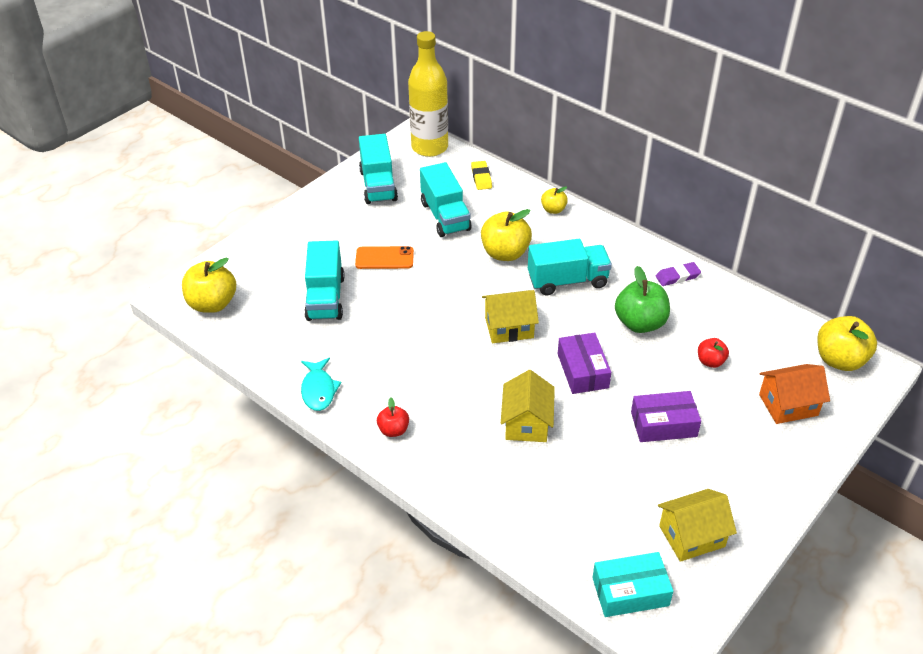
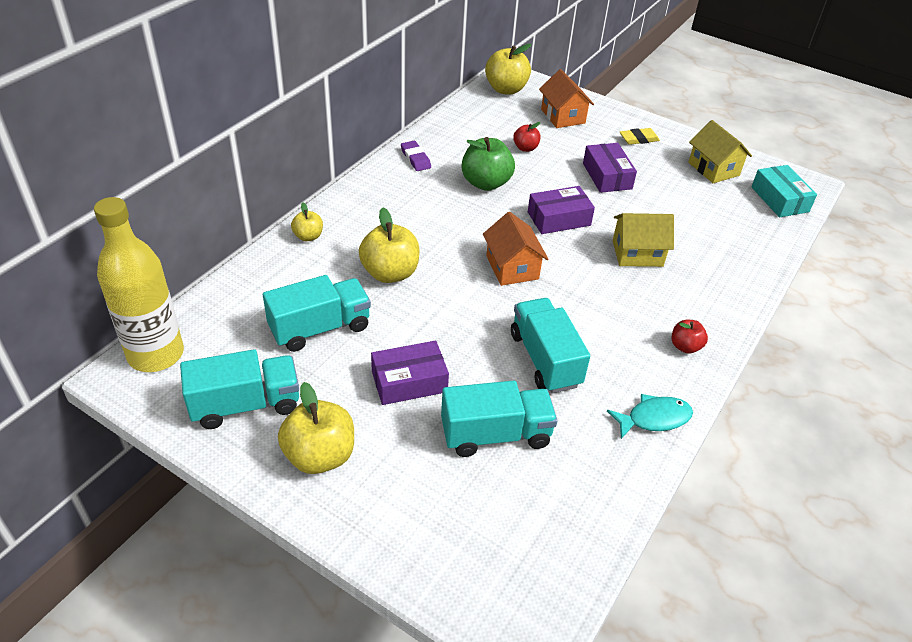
camera: 100 degrees left, 0 degrees up
(212, 304) = (534, 574): yellow apple -> yellow apple (319, 456)
(384, 258) = (409, 381): orange phone -> purple box
(481, 177) = (237, 298): yellow eraser -> yellow eraser (638, 139)
(509, 327) = (512, 267): yellow house -> orange house
(567, 281) = (432, 227): turquoise truck -> turquoise truck (545, 359)

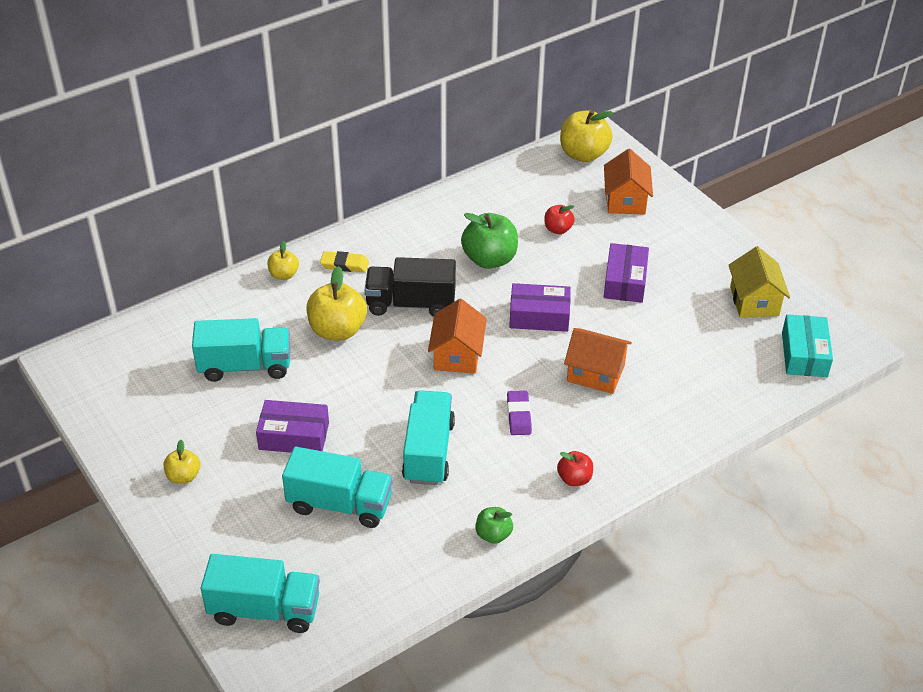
camera: 25 degrees right, 0 degrees up
(156, 354) = (99, 352): yellow bottle -> none
(245, 405) = (148, 416): turquoise truck -> turquoise truck (264, 609)
(319, 456) = (183, 476): yellow apple -> yellow apple, size x0.54
(415, 158) = (435, 216): purple eraser -> purple eraser (519, 415)
(442, 234) = (411, 304): none -> black truck
(637, 253) = (595, 373): yellow house -> orange house
(638, 139) = (693, 246): yellow eraser -> yellow eraser (344, 264)
(654, 418) = (493, 534): turquoise fish -> green apple

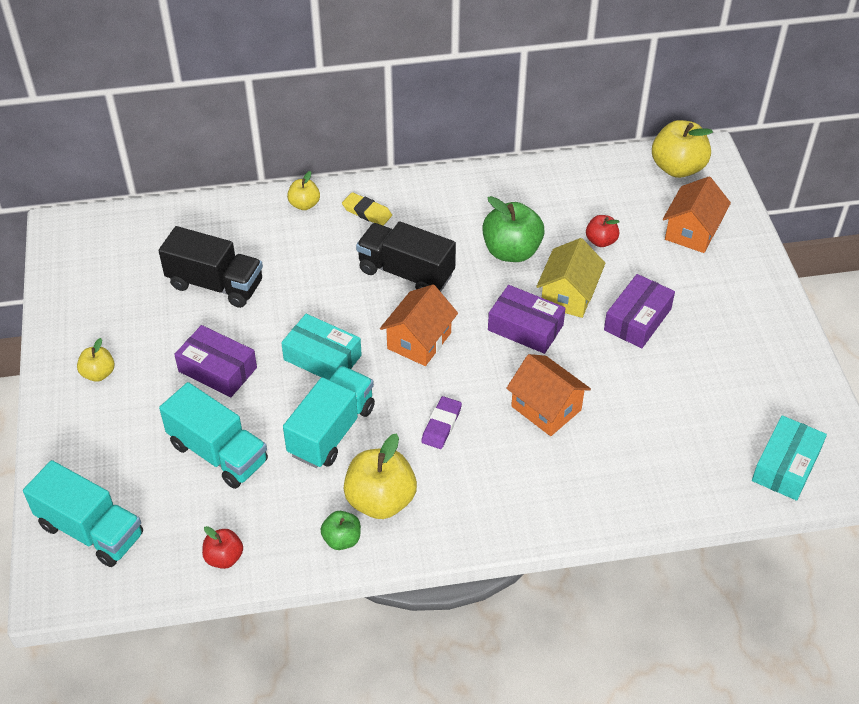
camera: 25 degrees right, 5 degrees up
(245, 366) = (215, 284): turquoise truck -> black truck
(337, 330) = (320, 277): yellow apple -> yellow apple (380, 500)
(382, 395) = (322, 358): none -> turquoise box
(574, 479) = (456, 512): red apple -> red apple (224, 557)
(754, 301) = (766, 387): yellow house -> yellow house (568, 295)

